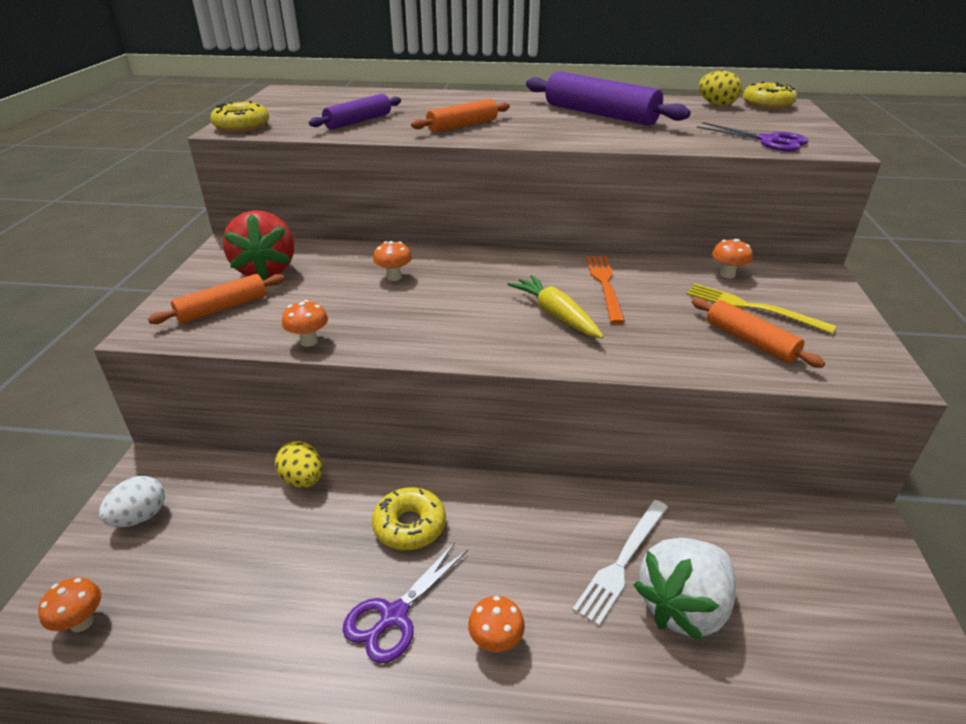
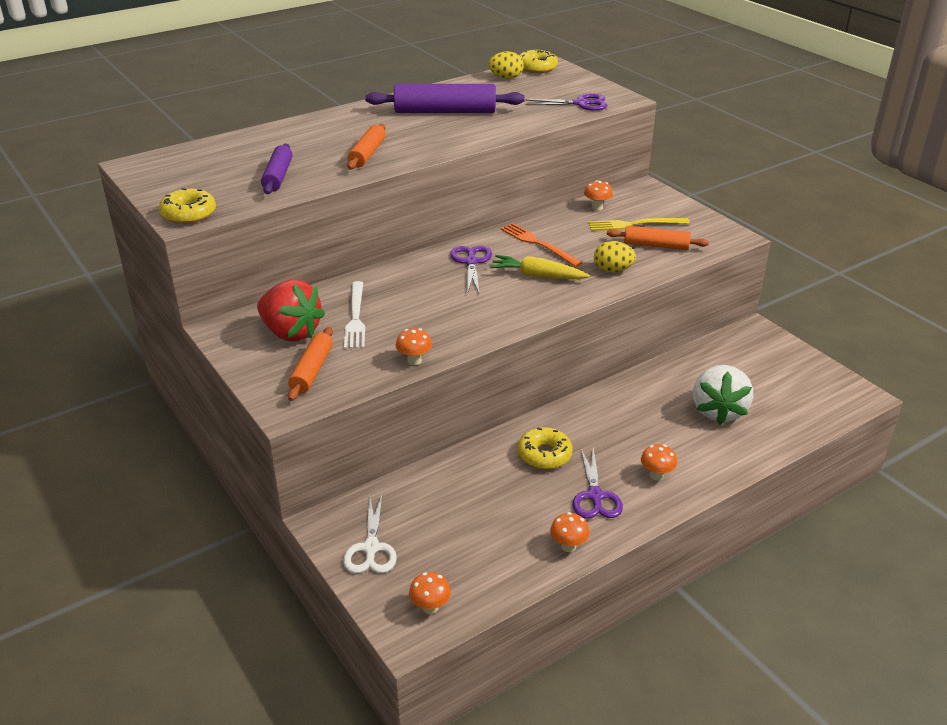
camera: 40 degrees left, 0 degrees up
(140, 517) = (371, 548): white egg -> white scissors
(303, 480) = (444, 470): yellow egg -> yellow egg (612, 270)
(394, 277) = (396, 296): orange mushroom -> orange mushroom (568, 546)
(509, 275) = (471, 262): none -> purple scissors
(622, 562) = (671, 408): white fork -> white fork (355, 317)

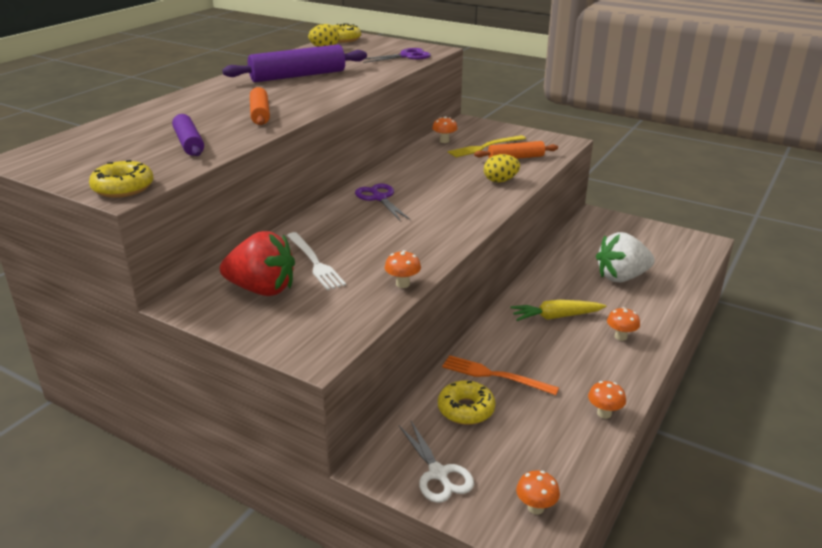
camera: 25 degrees left, 5 degrees down
(312, 371) = (313, 316): orange rolling pin -> none
(537, 276) = (445, 197): yellow carrot -> yellow carrot (555, 317)
(538, 244) = (422, 174): orange fork -> orange fork (495, 375)
(544, 455) = (521, 346): yellow donut -> yellow donut (466, 409)
(595, 496) = (589, 367): purple scissors -> none
(718, 411) = (621, 277): white strawberry -> white strawberry turned 90 degrees clockwise

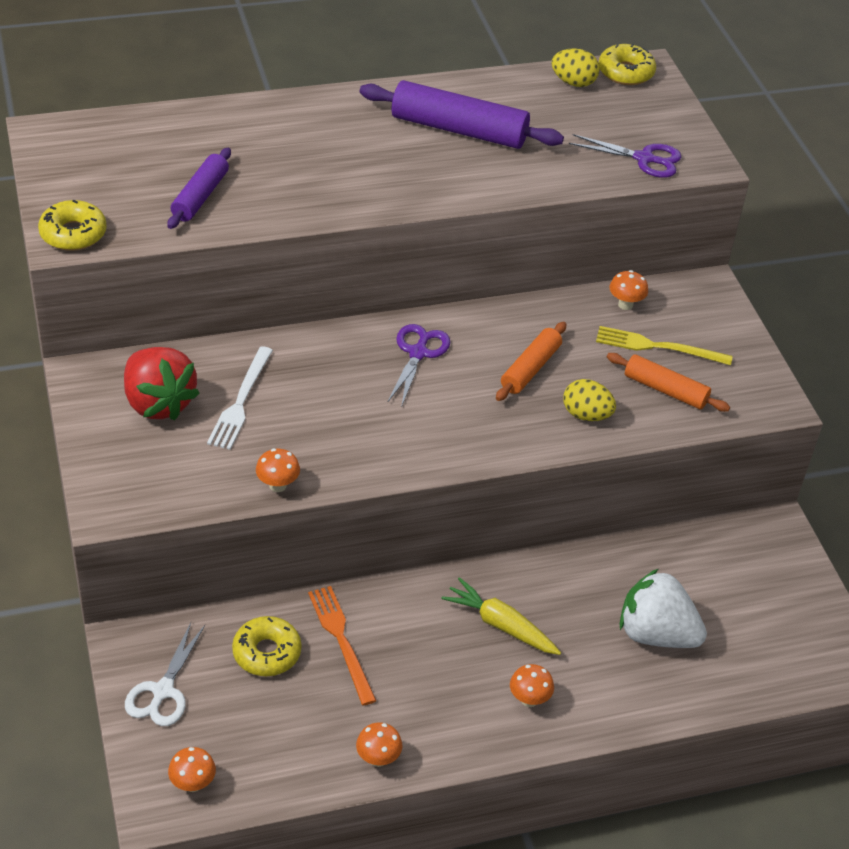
camera: 40 degrees right, 15 degrees up
(260, 114) = (324, 184): orange rolling pin -> orange rolling pin (530, 368)

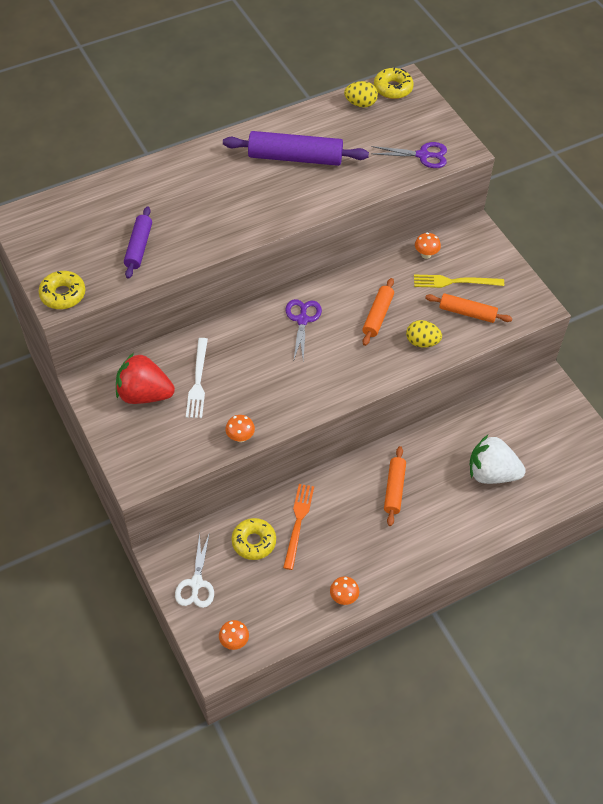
camera: 10 degrees left, 10 degrees up
(158, 403) = (144, 394): red strawberry -> red strawberry turned 150 degrees clockwise
(341, 640) = (298, 523): orange fork -> orange fork turned 45 degrees clockwise
(500, 625) = (394, 489): yellow carrot -> orange rolling pin
(529, 699) = (425, 536): orange mushroom -> none

